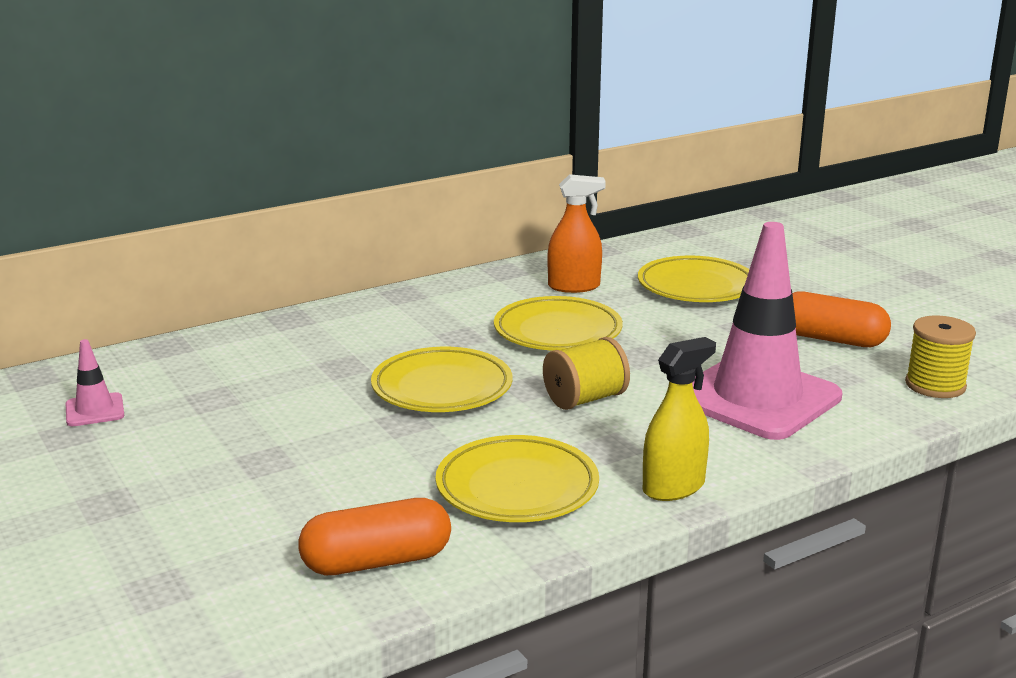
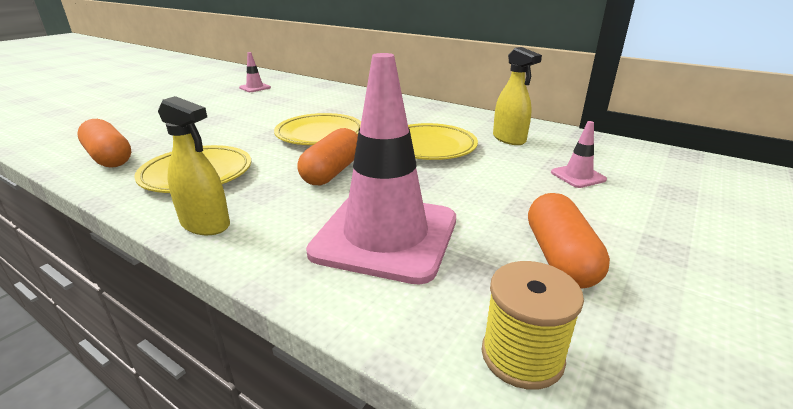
camera: 65 degrees right, 5 degrees up
(574, 286) = (509, 139): orange spray bottle -> yellow spray bottle
(585, 399) = (332, 172): yellow spool -> orange capsule
(696, 287) = (578, 176): yellow plate -> pink traffic cone

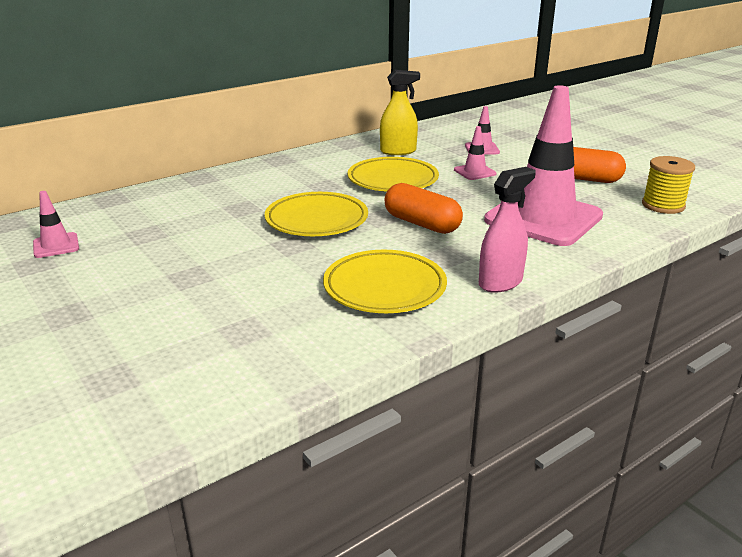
camera: 70 degrees left, 0 degrees up
(109, 158) = (285, 348): orange capsule -> none
(205, 224) = (500, 282): yellow spray bottle -> pink spray bottle
(495, 180) = (474, 172): none -> pink traffic cone

